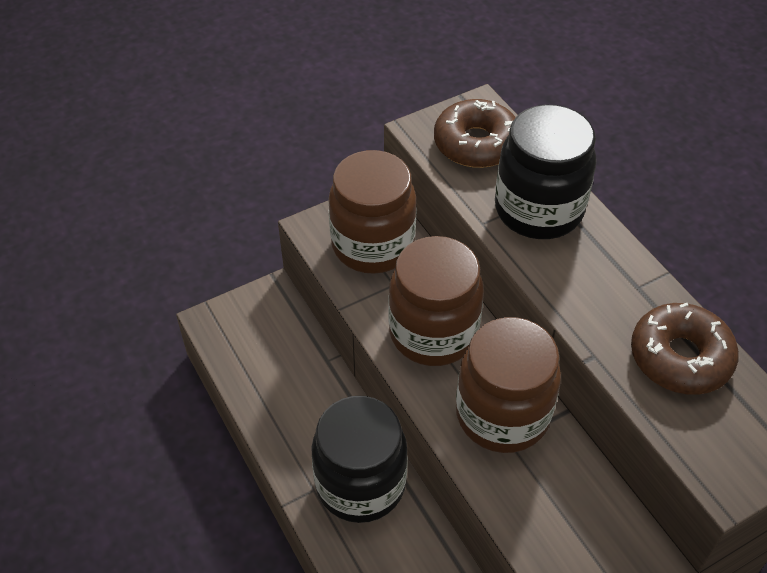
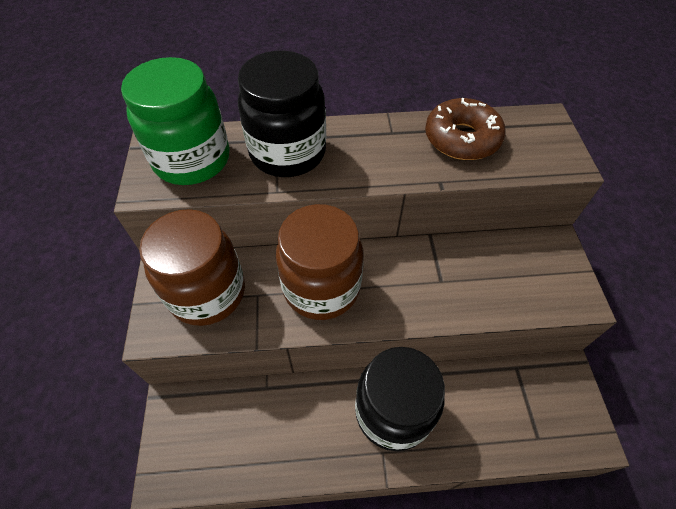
camera: 65 degrees left, 5 degrees up
(476, 144) = (192, 160): brown donut -> green jar
(502, 415) = (417, 275): brown jar -> none

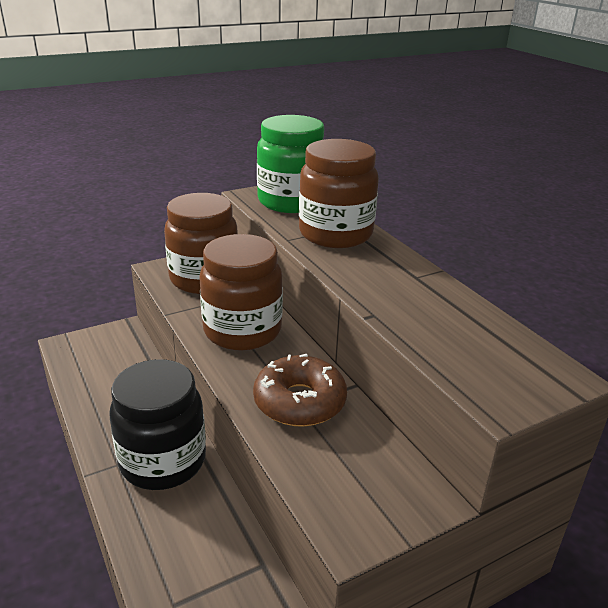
camera: 65 degrees right, 25 degrees down
(288, 153) = (335, 234): black jar -> brown jar
(462, 138) = (453, 318): brown donut -> brown donut (299, 402)

